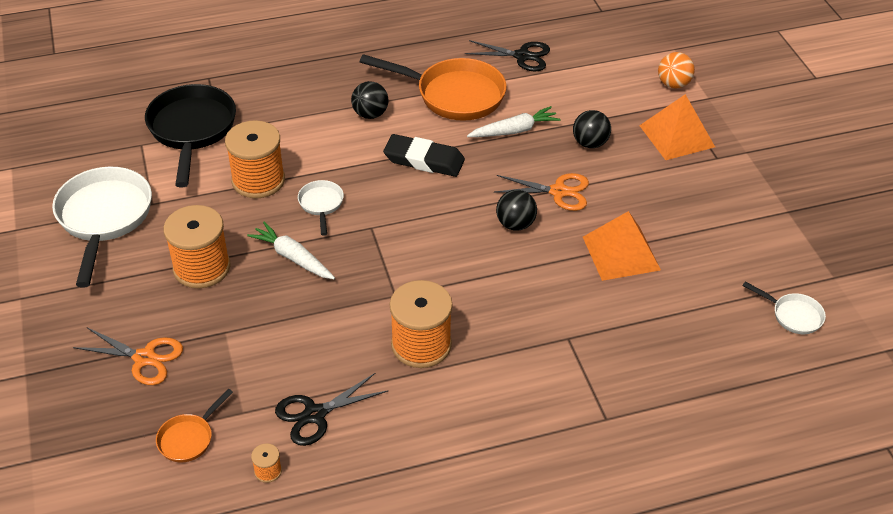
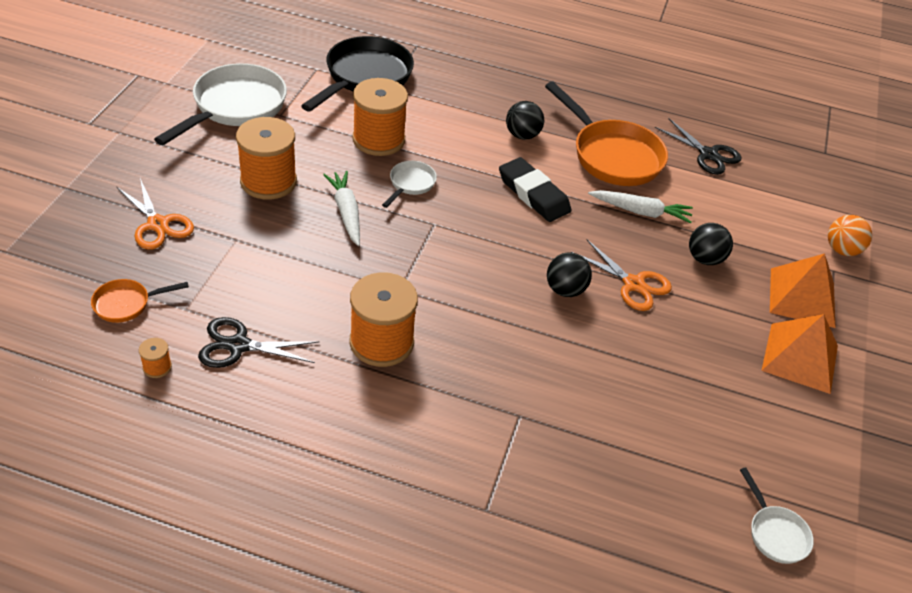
camera: 30 degrees right, 0 degrees up
(621, 253) = (644, 370): orange pyramid -> orange pyramid (800, 357)

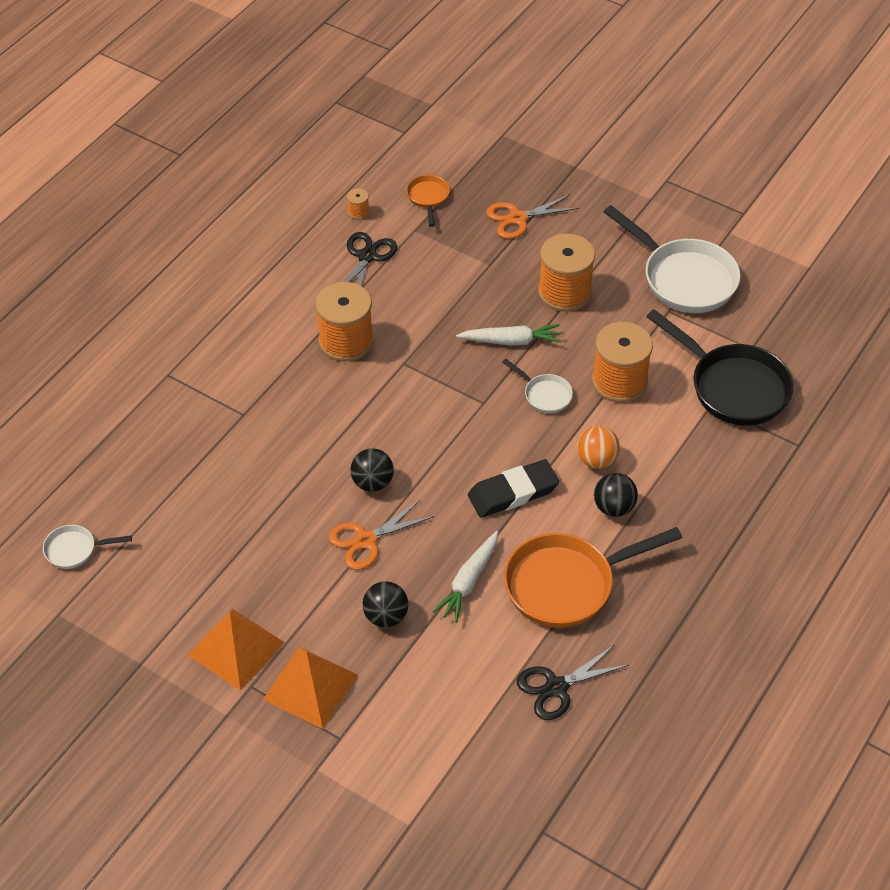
camera: 110 degrees right, 5 degrees up
(842, 250) = (368, 762): orange ball -> orange ball (596, 460)

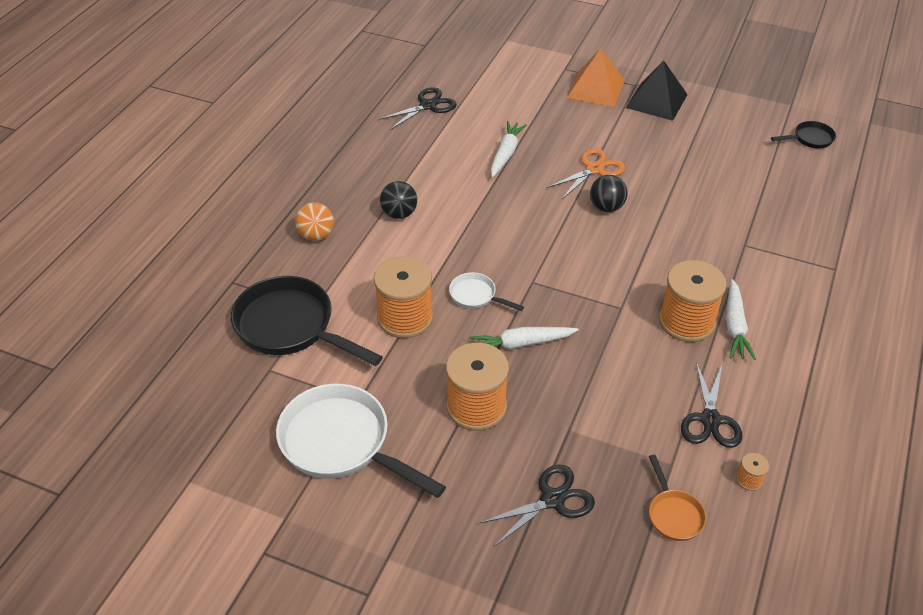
camera: 170 degrees right, 5 degrees down
(75, 550) = (810, 139): white pan -> black pan
(236, 649) = (656, 101): orange pyramid -> black pyramid
(302, 330) = (735, 326): none -> white carrot
(386, 616) = (560, 128): black ball -> none
(513, 492) = (486, 214): black eraser -> none
(518, 218) = (552, 500): orange scissors -> black scissors
(567, 584) = (430, 160): orange pan -> none
(596, 460) = (418, 247): orange ball -> orange ball (316, 235)

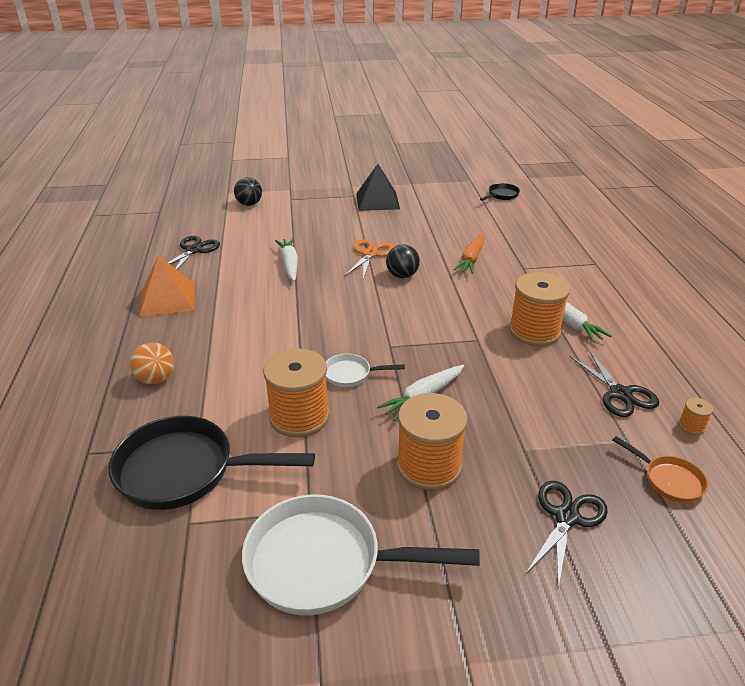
camera: 30 degrees left, 10 degrees down
(399, 214) = (228, 335): black ball -> black ball (249, 204)
(595, 88) = (325, 205): orange pyramid -> orange pyramid (167, 299)
(697, 213) = (471, 259): none -> orange carrot

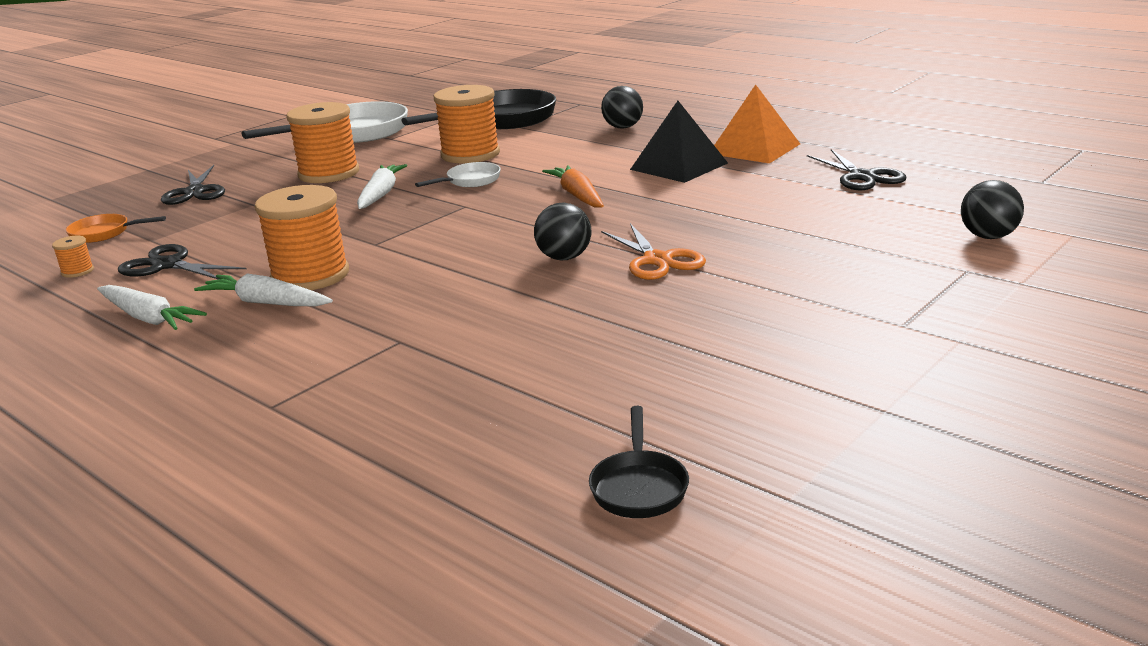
camera: 140 degrees right, 10 degrees down
(156, 379) = (623, 127): orange ball -> black ball
(289, 264) = (725, 211): white carrot -> white carrot (148, 318)
(377, 201) = (841, 336): black pyramid -> black pyramid (679, 166)
(471, 259) = (501, 317): orange carrot -> orange carrot (577, 196)

